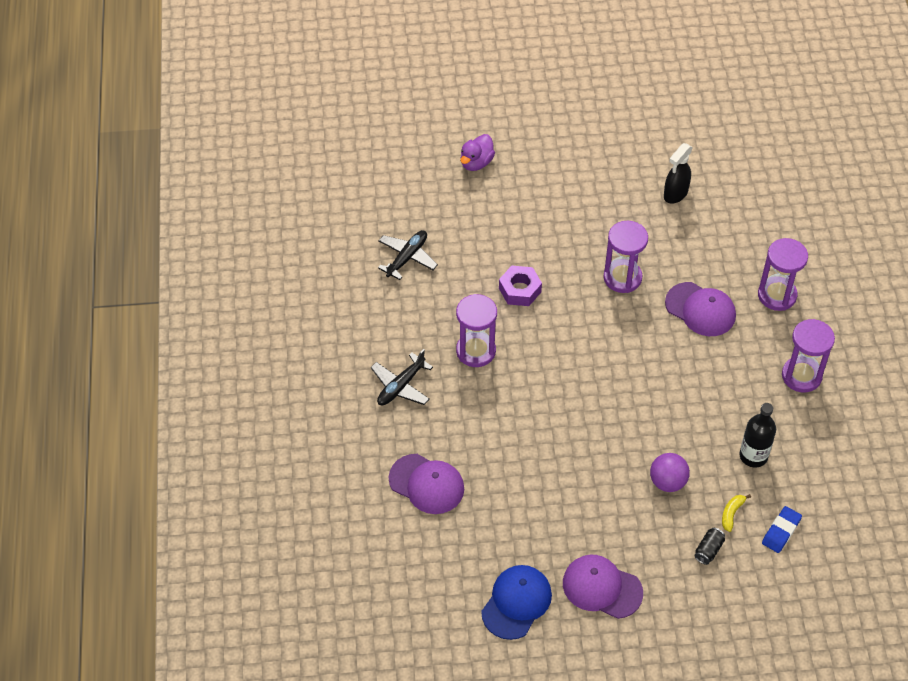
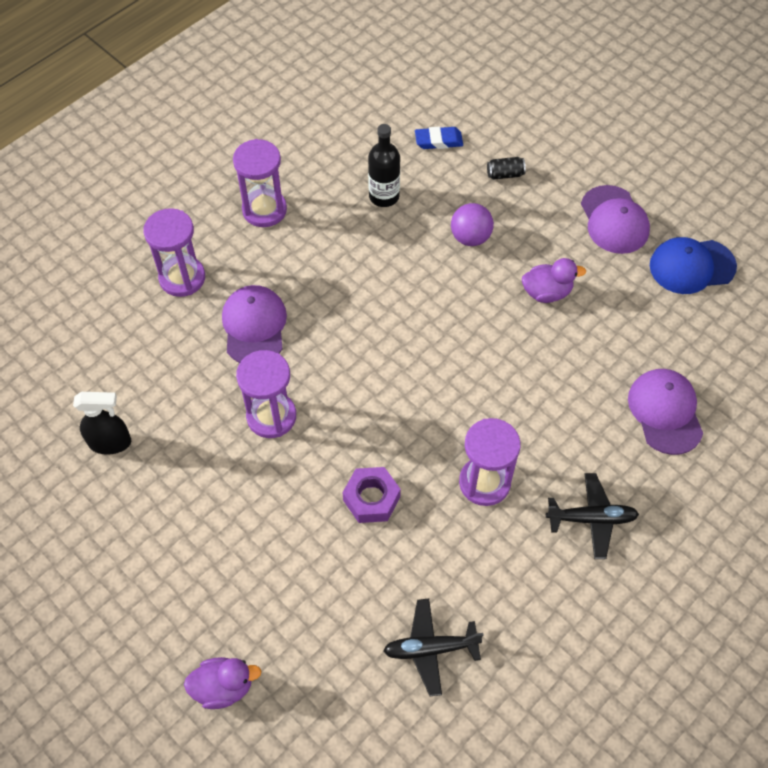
camera: 130 degrees left, 5 degrees up
(578, 492) = (547, 292): none -> purple duck
(731, 513) = (455, 179): yellow banana -> none

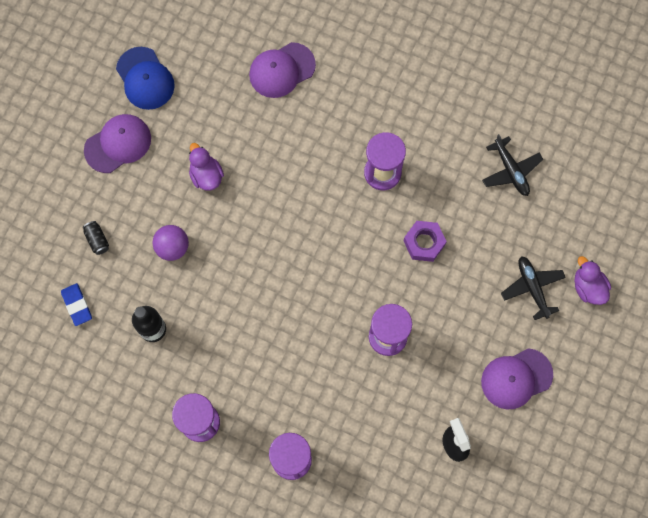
camera: 110 degrees left, 15 degrees up
(254, 326) = (316, 382): purple cap -> purple cap (516, 378)
(591, 519) = (382, 98): black plane -> black plane (532, 288)

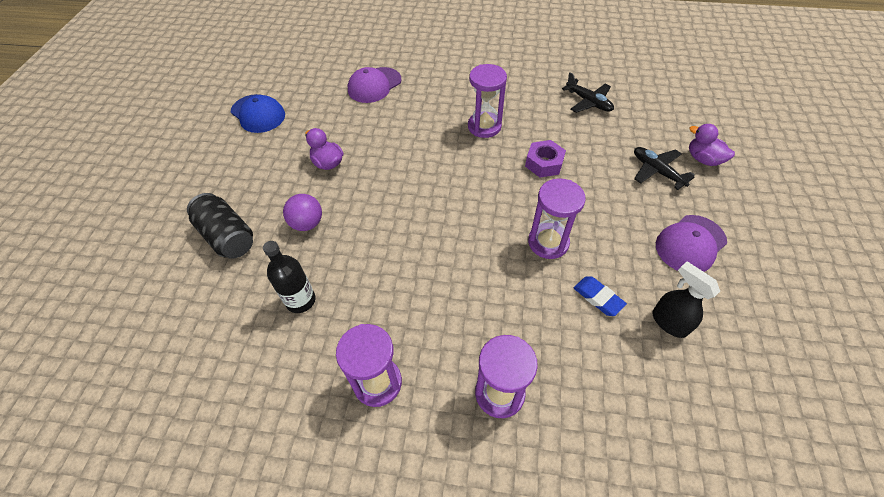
camera: 15 degrees left, 20 degrees down
(77, 305) = (211, 300): blue eraser -> blue eraser (598, 297)
(97, 240) = (227, 236): black can -> black can, size x2.11
(118, 144) = (239, 160): purple cap -> none

